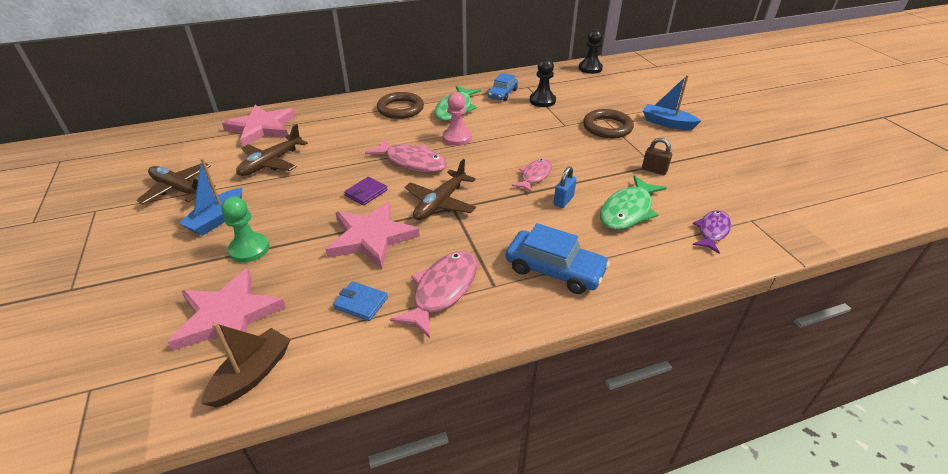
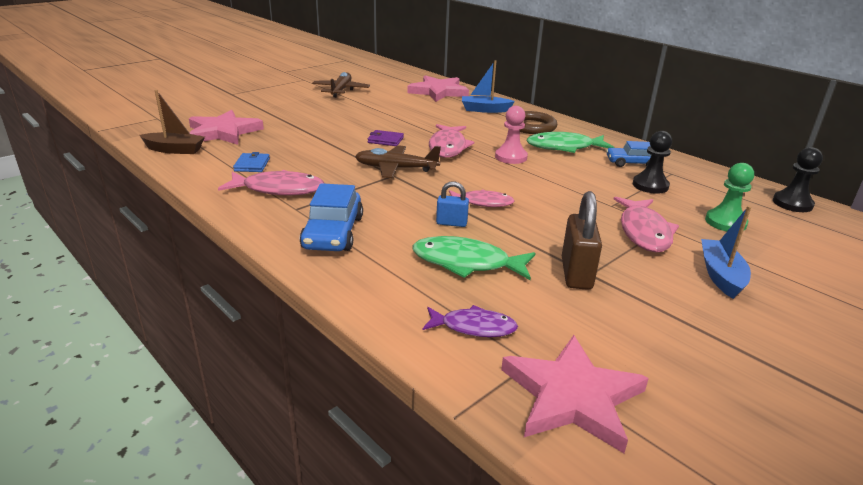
camera: 65 degrees right, 10 degrees down
(217, 219) = (317, 107): blue boat -> blue boat (485, 110)
(249, 249) = (291, 122): green pawn -> green pawn (725, 222)
(271, 163) = (396, 105): brown plane -> none
(371, 237) = (329, 153): pink star -> pink star (572, 396)
(607, 127) = (644, 232): brown ring -> pink fish
(654, 170) = (576, 274): brown padlock -> brown padlock, size x1.71

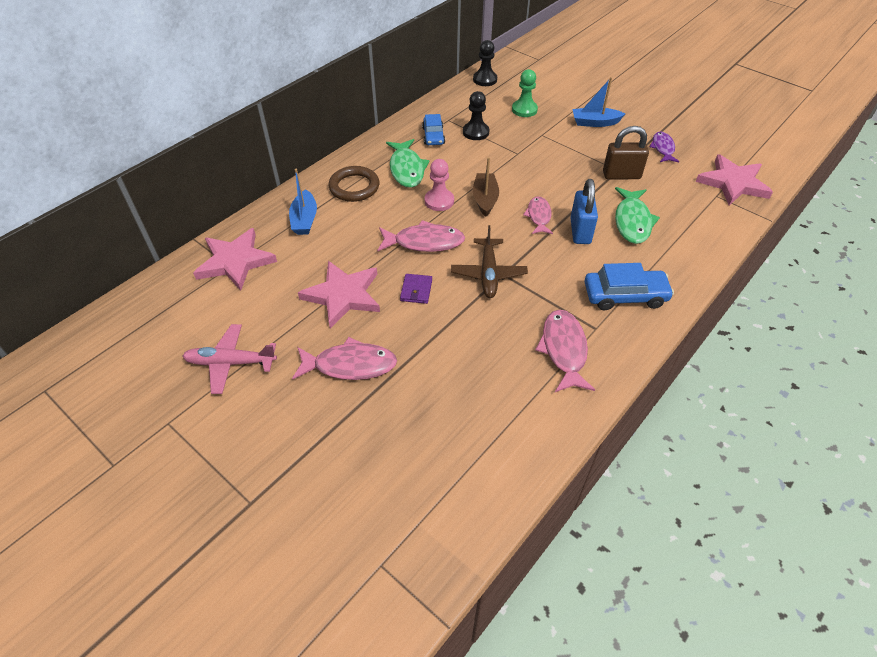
camera: 95 degrees left, 20 degrees up
(175, 150) = (495, 484): brown boat -> brown boat (485, 199)
(223, 132) = (423, 452): pink star -> pink star (343, 295)
(252, 165) = (514, 389): blue wallet -> none
(341, 90) = (231, 363): brown plane -> pink plane
(451, 223) = (580, 231): blue padlock -> blue padlock, size x1.71
(474, 327) = (699, 216): purple fish -> purple fish (662, 148)
(644, 232) = (553, 143): pink fish -> pink fish (350, 365)

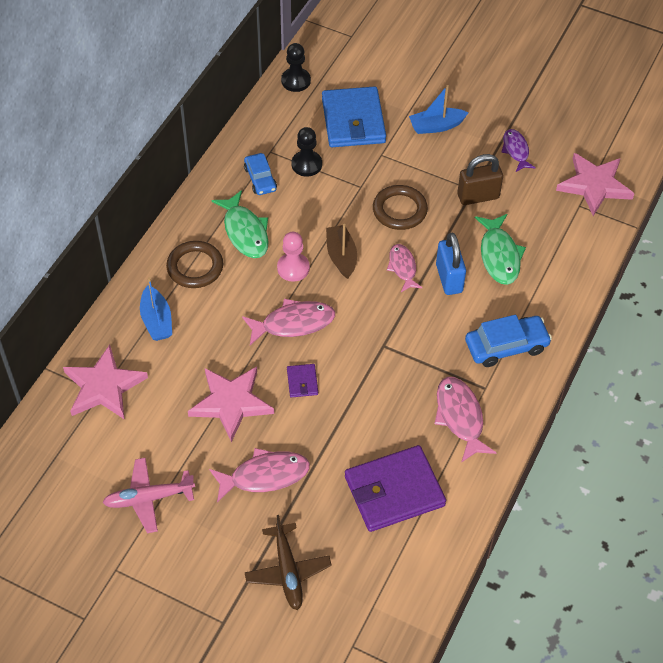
camera: 15 degrees left, 5 degrees up
(476, 406) = (394, 491): none -> purple wallet
(488, 273) = (368, 348): brown plane -> brown plane (287, 571)
(524, 110) = (353, 120): green pawn -> blue wallet
(547, 174) = (399, 210): none -> brown ring

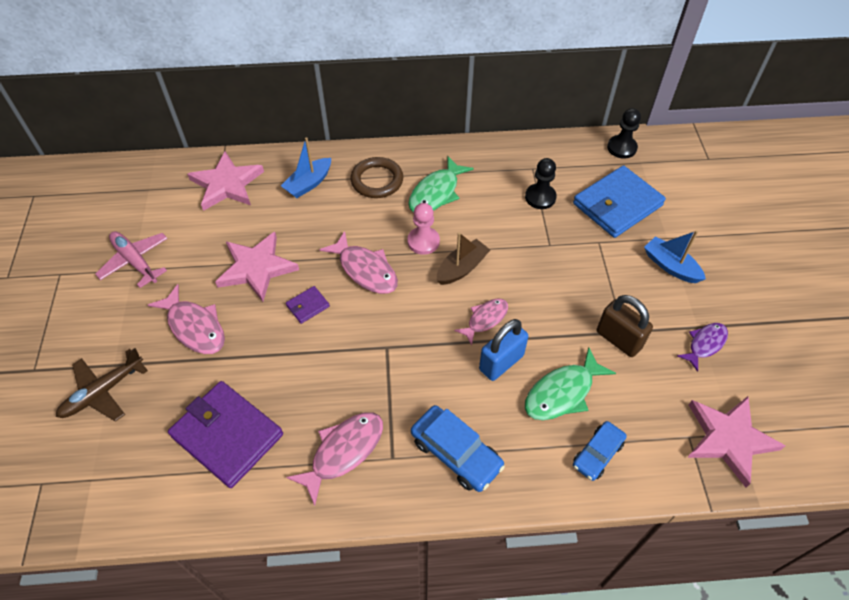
camera: 60 degrees right, 0 degrees up
(260, 179) = (498, 176): blue car -> blue car (597, 454)
(399, 210) = (548, 285): brown ring -> none

